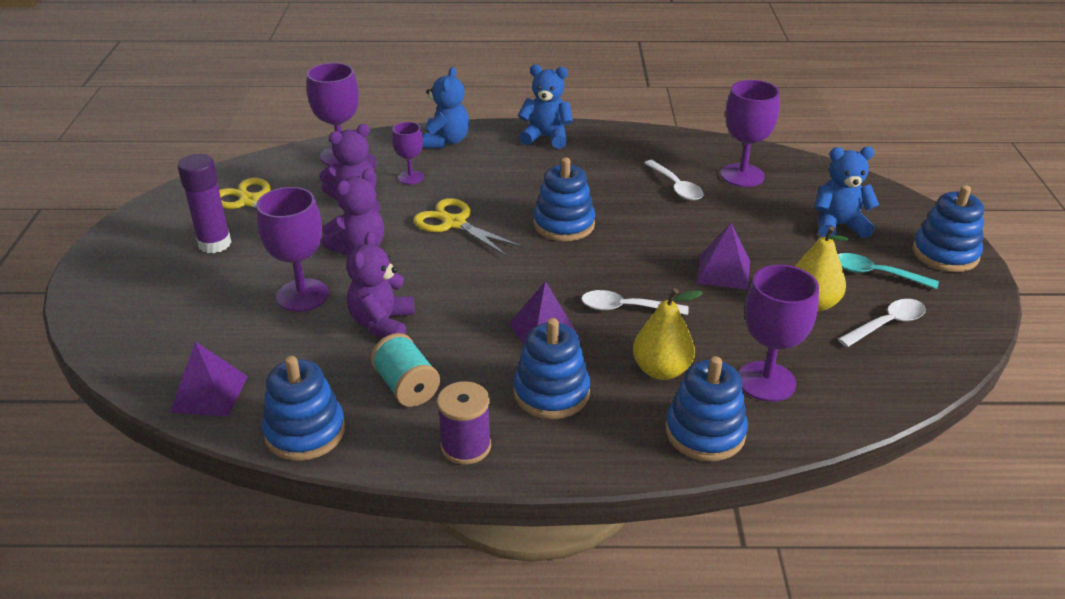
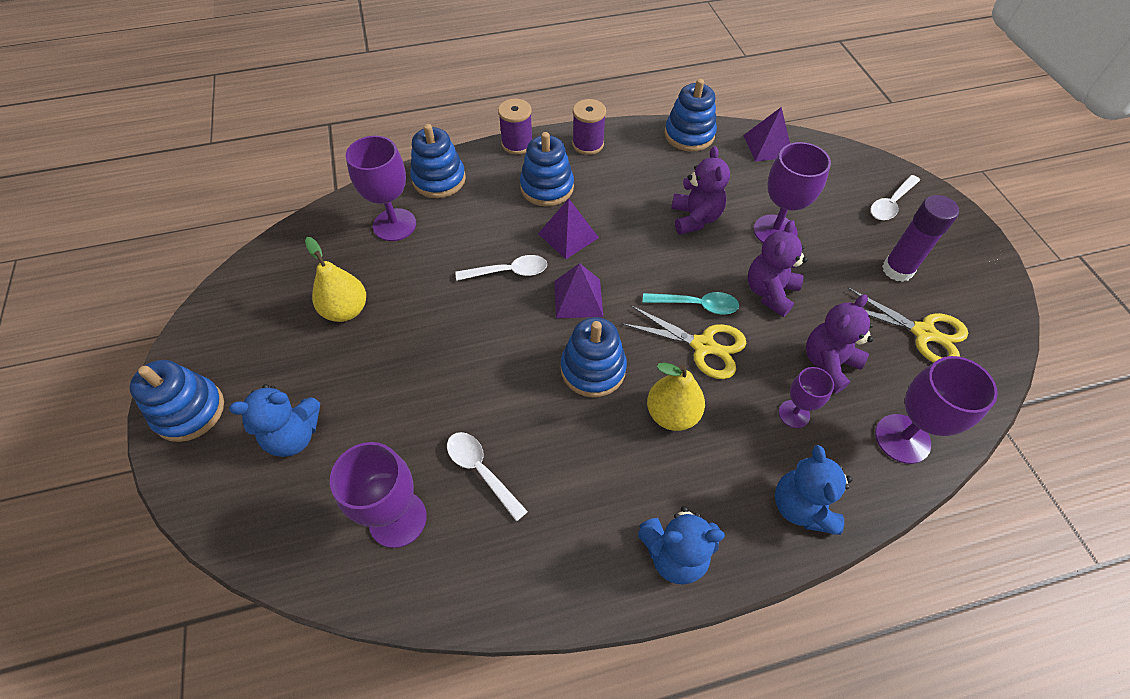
camera: 165 degrees right, 20 degrees up
(406, 387) = (646, 173): turquoise spool -> none
(576, 468) = (517, 144): none -> purple spool
(661, 370) = (472, 219): yellow pear -> yellow pear (672, 414)
(723, 271) = (425, 334): purple pyramid -> purple pyramid (578, 298)
(875, 274) = (275, 363): turquoise spoon -> turquoise spoon (696, 305)
(887, 324) = (284, 300): white spoon -> white spoon (891, 204)

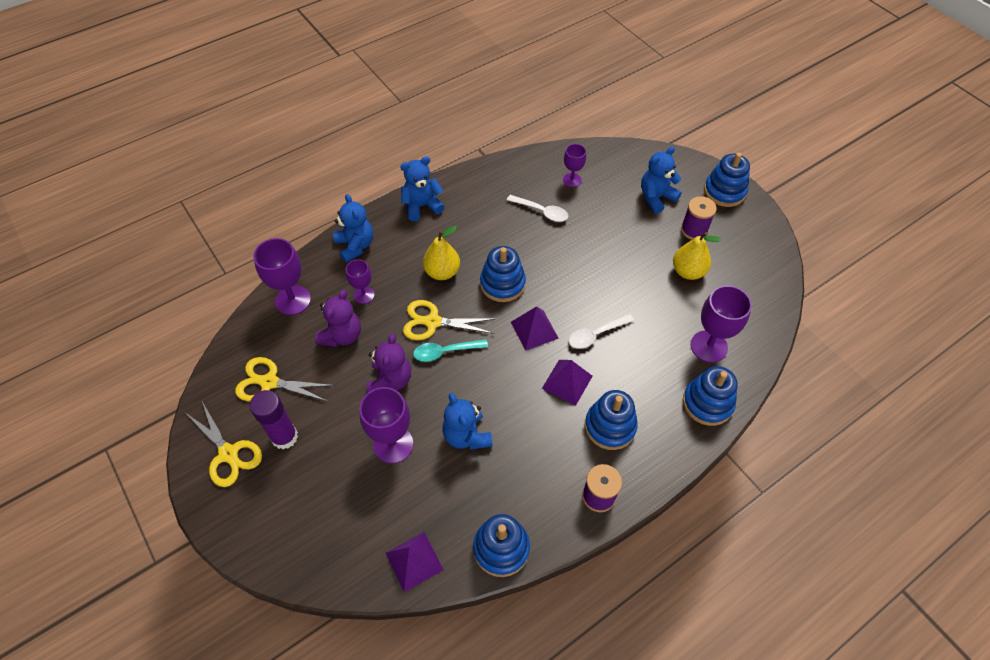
camera: 160 degrees right, 0 degrees up
(397, 519) = (572, 180): purple goblet -> purple goblet, size x0.59
(517, 144) = (666, 472): purple spool -> purple spool (694, 230)
(695, 218) = (467, 435): purple teddy bear -> blue teddy bear
(891, 204) = (284, 517): white spoon -> none
(961, 271) = (228, 453): none -> yellow scissors

